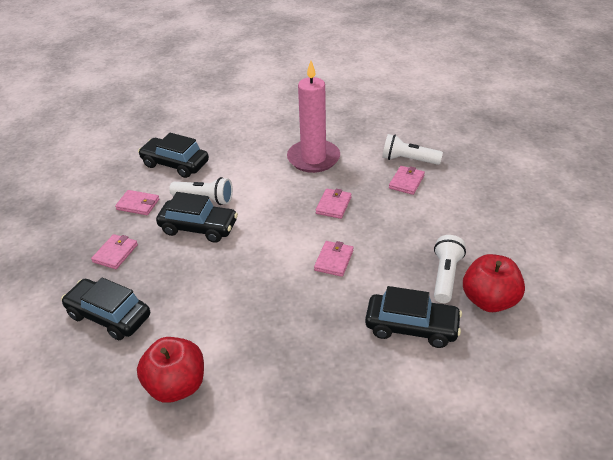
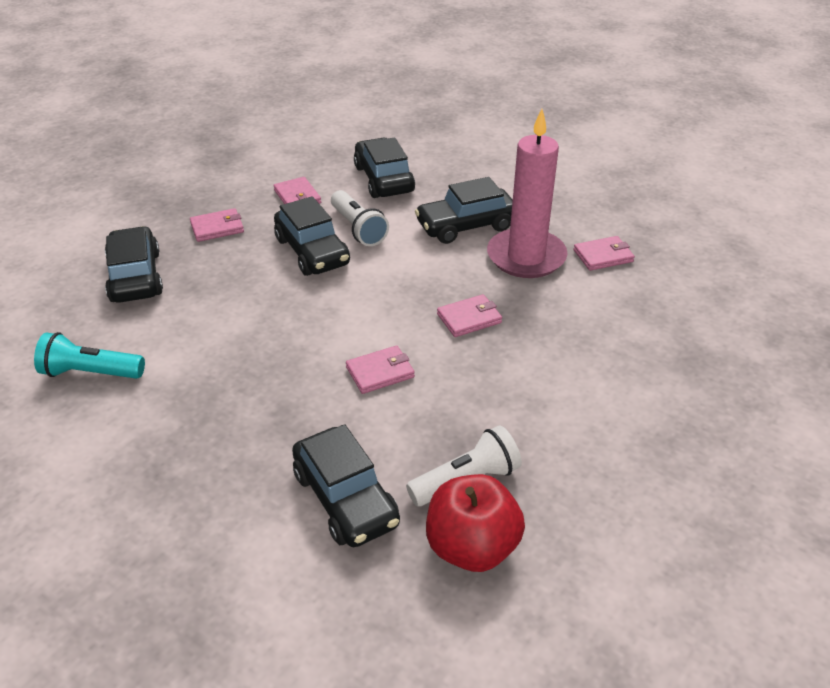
camera: 45 degrees right, 0 degrees up
(176, 386) = (90, 373): red apple -> turquoise flashlight
(260, 161) = (466, 226): none -> black car
(406, 182) = (593, 350): pink wallet -> pink wallet (603, 256)
(408, 160) = (636, 328): white flashlight -> none

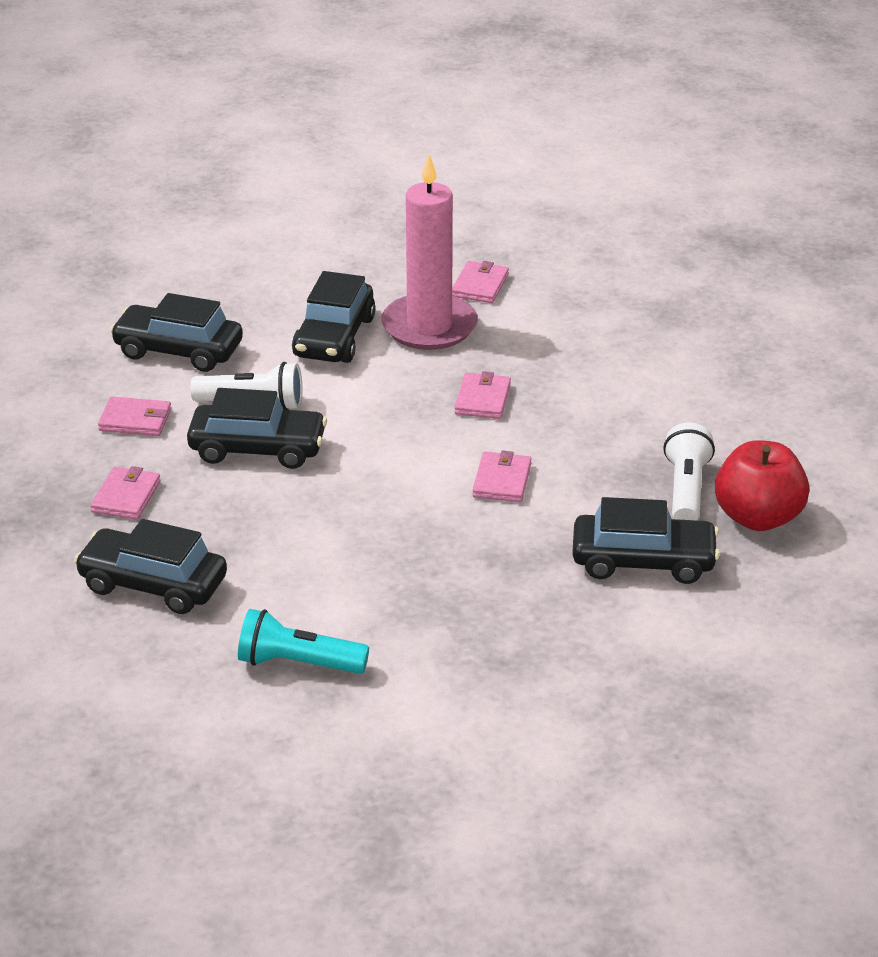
camera: 55 degrees left, 5 degrees down
(90, 373) = (298, 663): turquoise flashlight -> turquoise flashlight turned 60 degrees clockwise

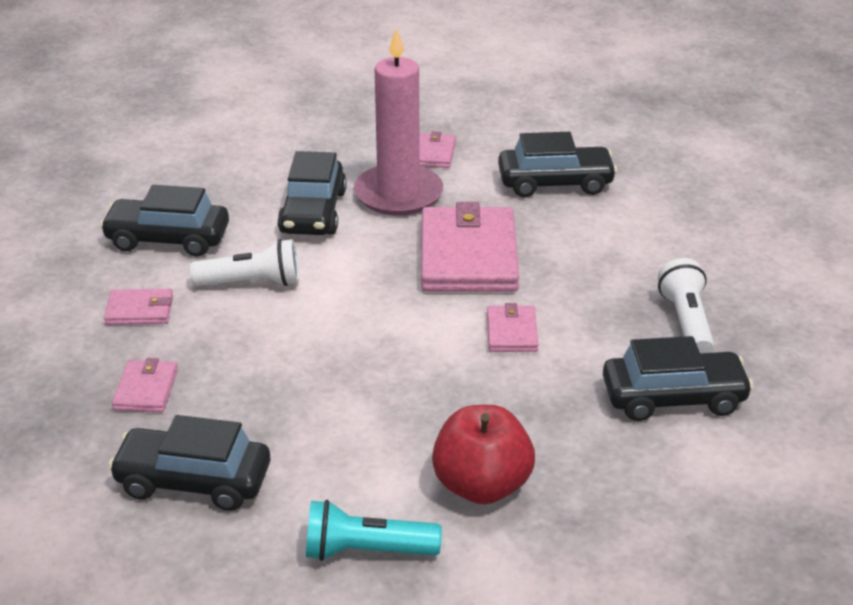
camera: 10 degrees left, 0 degrees up
(257, 448) = (267, 326): black car -> black car (555, 182)
(483, 399) = (468, 256): pink wallet -> pink wallet, size x2.10
(758, 517) = (762, 341): red apple -> red apple (482, 485)

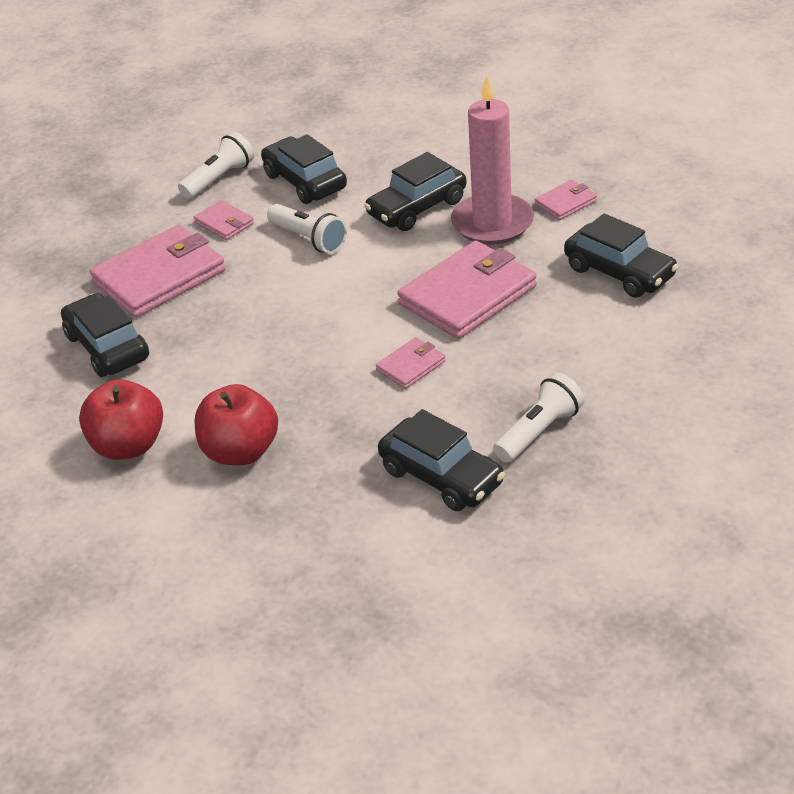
camera: 50 degrees right, 5 degrees up
(69, 276) = (219, 179): none -> white flashlight
(146, 389) = (160, 277): pink wallet -> pink wallet, size x2.10
(366, 551) = (128, 445): turquoise flashlight -> red apple

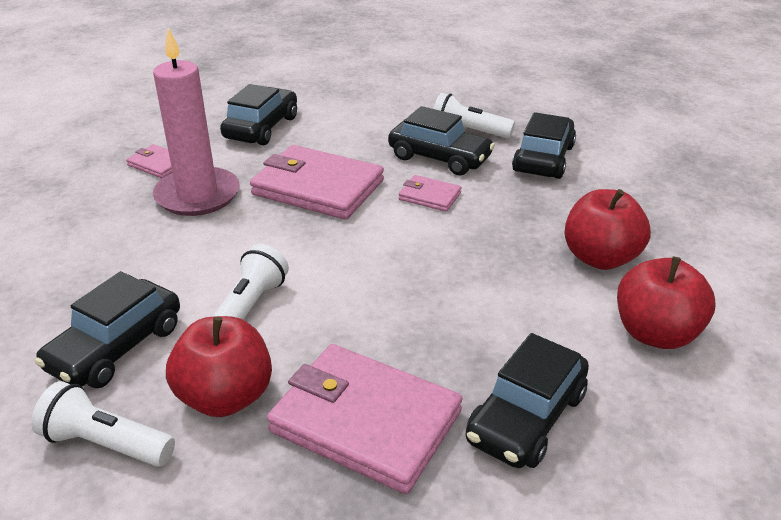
camera: 115 degrees left, 5 degrees down
(224, 223) = (225, 397): pink wallet -> red apple
(417, 208) = (174, 245): black car -> black car (439, 158)

